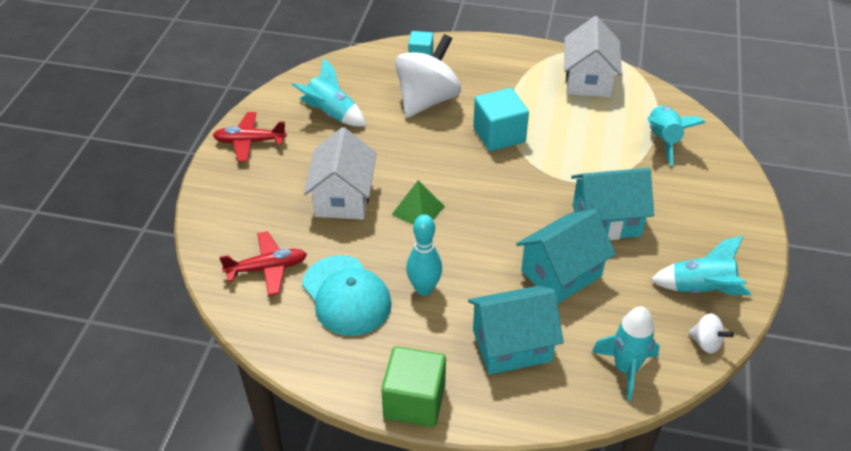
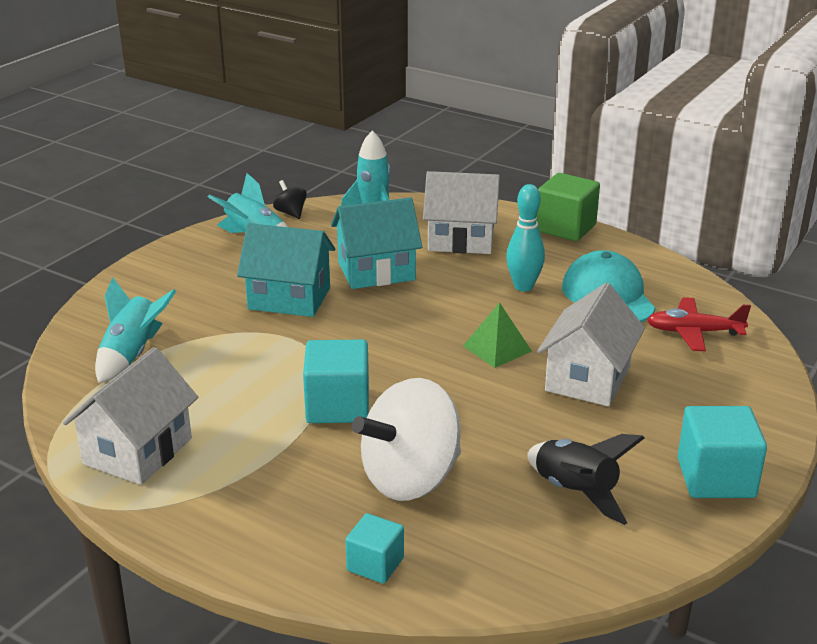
camera: 160 degrees left, 15 degrees down
(250, 142) = (716, 478): red plane -> turquoise cube
(331, 114) = (575, 492): turquoise rocket -> black rocket
(511, 345) = (461, 240): turquoise house -> white house
(706, 343) = (291, 213): white spinning top -> black spinning top

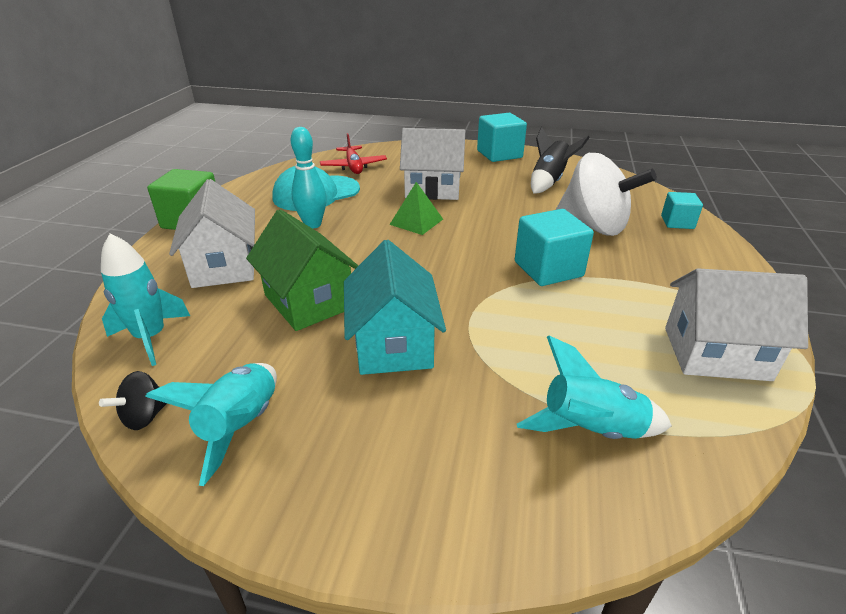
camera: 110 degrees left, 5 degrees up
(376, 271) = (308, 301): turquoise house -> green house

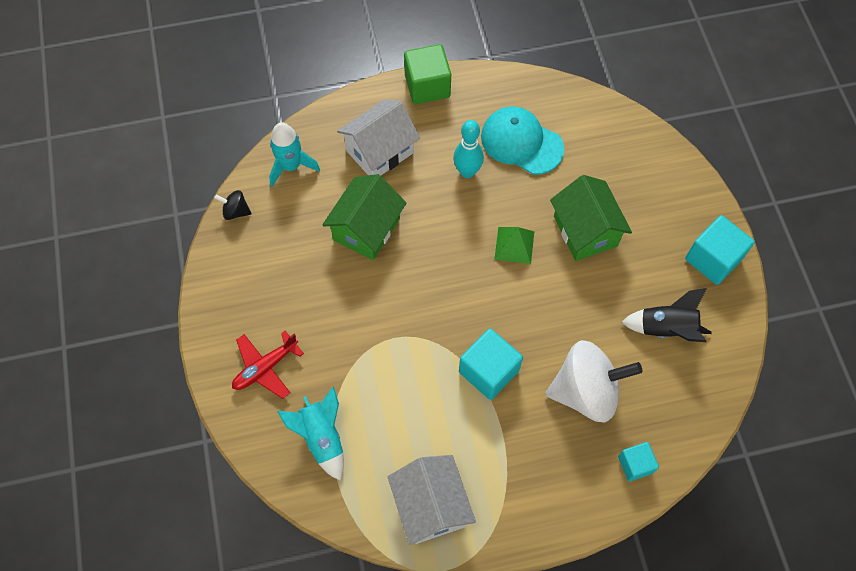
camera: 65 degrees right, 30 degrees up
(240, 426) = (248, 260): turquoise rocket -> none
(353, 166) = (596, 140): red plane -> red plane (265, 367)
(393, 344) = (347, 302): turquoise house -> none
(432, 189) = (585, 231): white house -> green house
(594, 226) = (586, 391): white spinning top -> white spinning top turned 105 degrees counterclockwise

